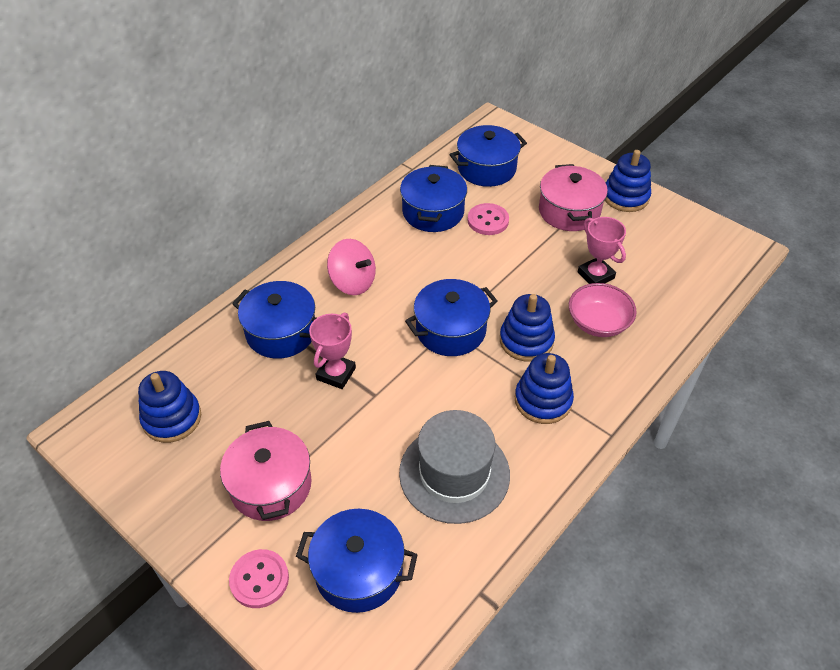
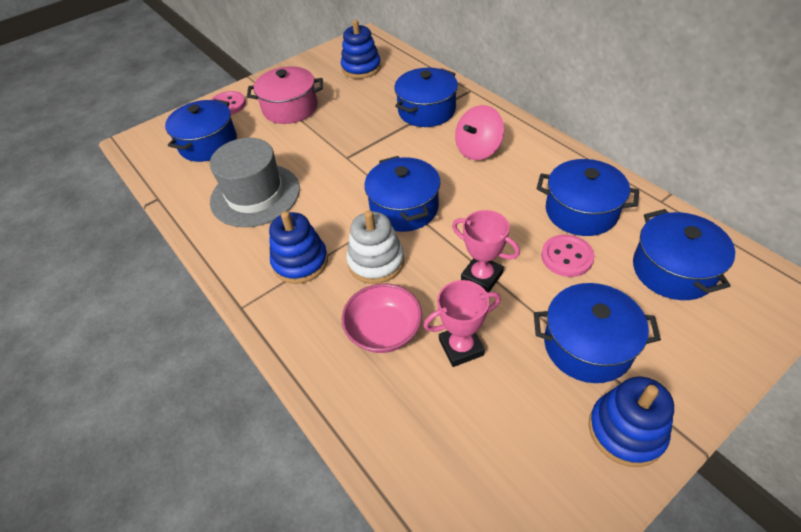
camera: 105 degrees right, 0 degrees up
(336, 374) = (375, 137): pink trophy -> pink trophy (481, 277)
(526, 341) = (376, 262): blue stacking toy -> white stacking toy
(569, 211) = (587, 346): pink pot -> blue pot

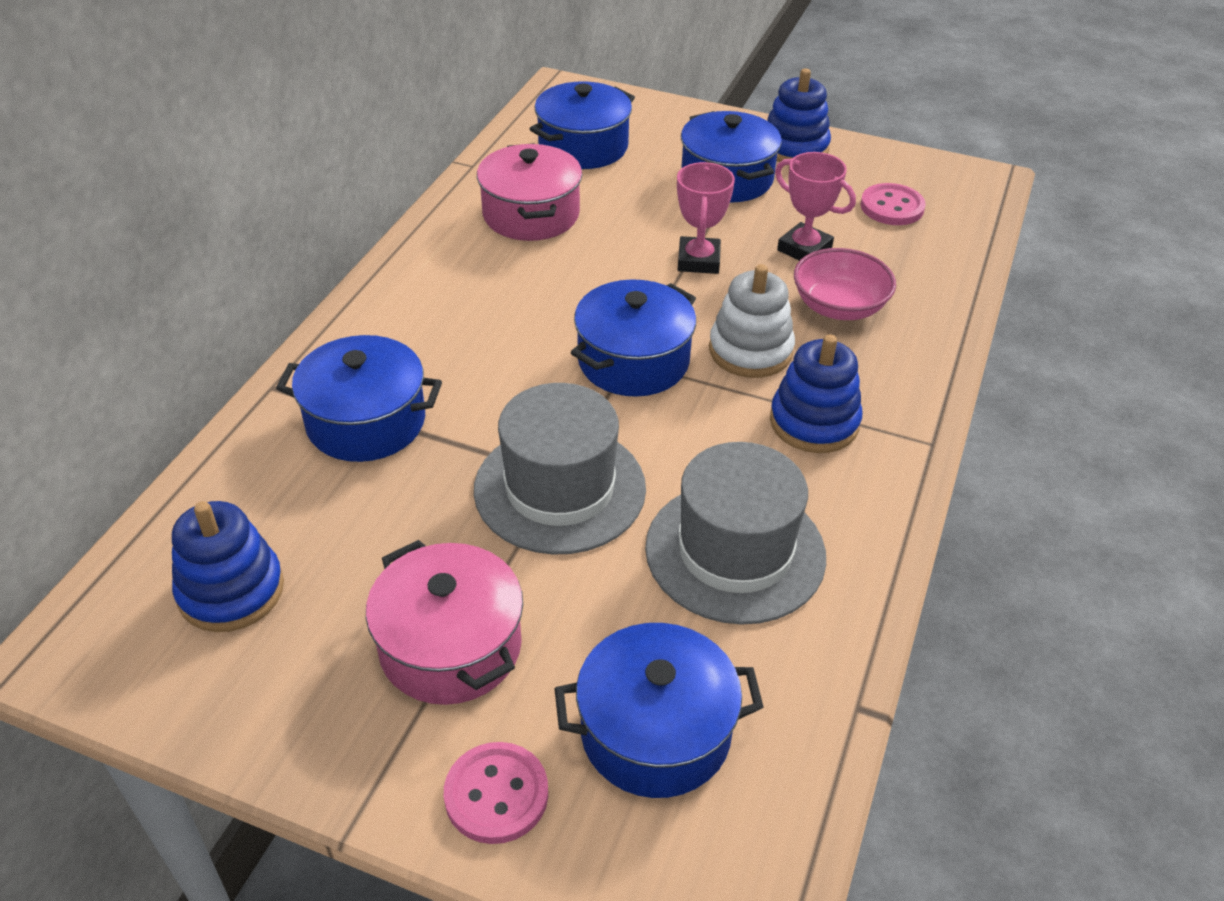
camera: 125 degrees left, 5 degrees down
(338, 154) = (560, 489): none -> grey hat
(478, 149) = (451, 329): pink spinning top -> none
(567, 257) = (617, 210): pink button -> pink button (892, 207)
(581, 211) = (531, 214): blue pot -> pink pot

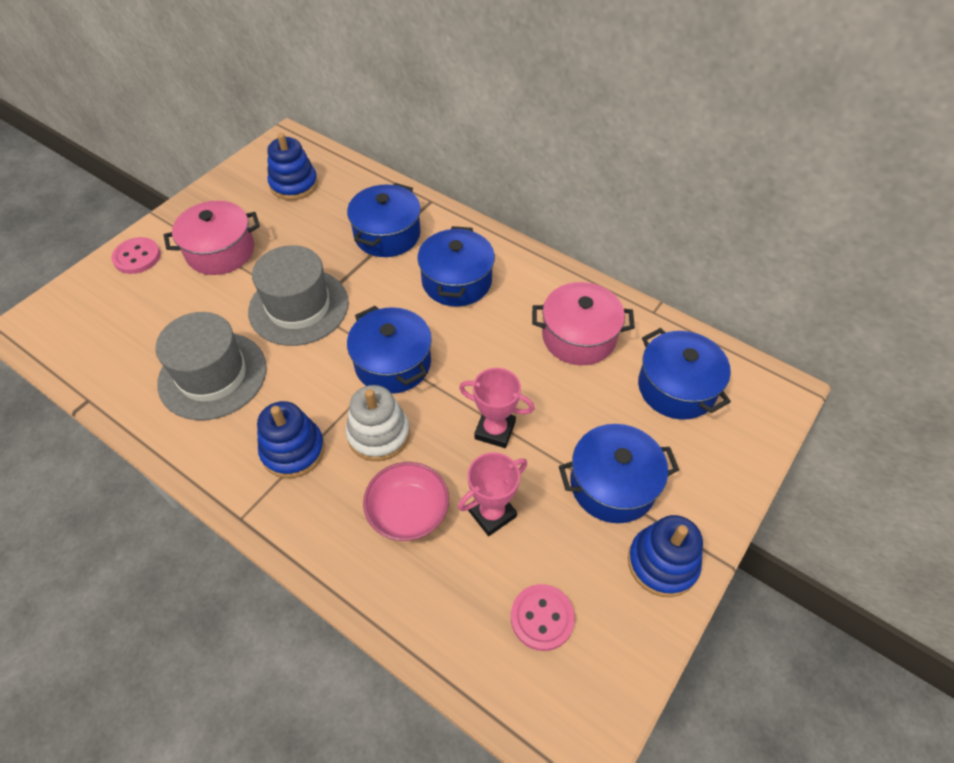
camera: 105 degrees right, 10 degrees up
(655, 732) = (129, 315): blue pot -> blue pot (456, 281)

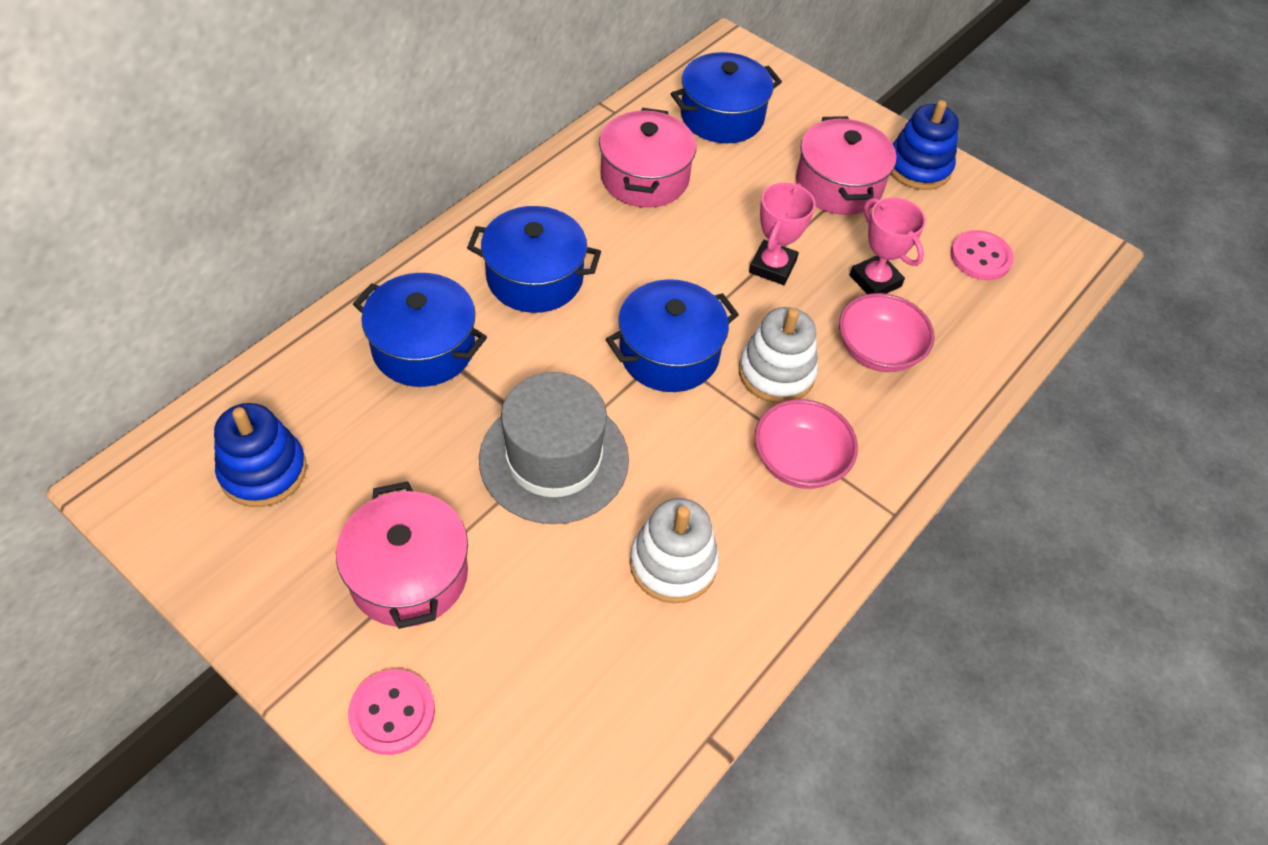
camera: 90 degrees left, 0 degrees up
(212, 375) = (673, 564): grey hat -> white stacking toy
(293, 450) = (799, 461): blue stacking toy -> pink bowl
(612, 485) = (838, 185): blue pot -> pink pot

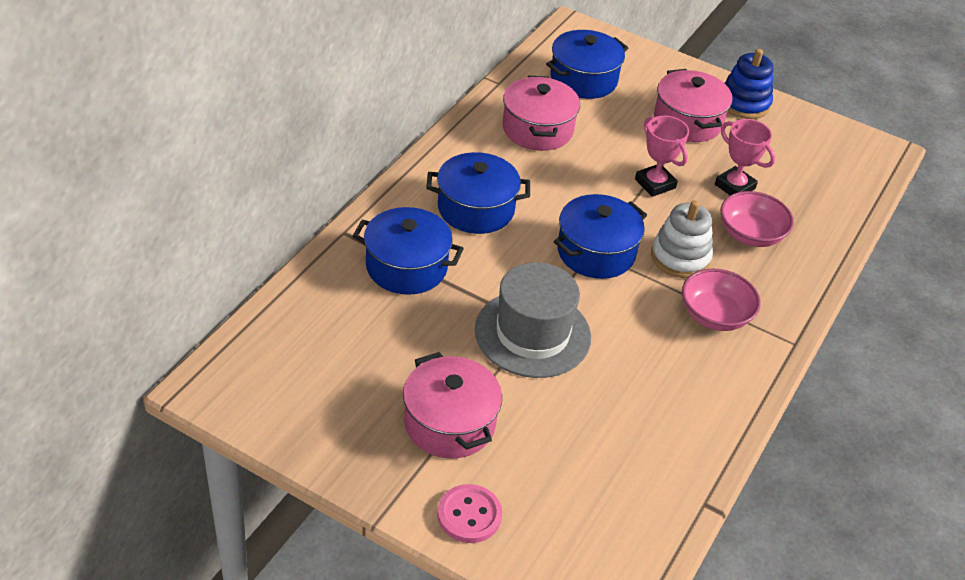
camera: 10 degrees left, 10 degrees down
(263, 471) = (312, 365): blue stacking toy -> none
(673, 564) = (643, 394): white stacking toy -> none
(772, 266) = (655, 184): pink trophy -> pink trophy turned 45 degrees counterclockwise
(980, 257) = (808, 163): pink button -> none

